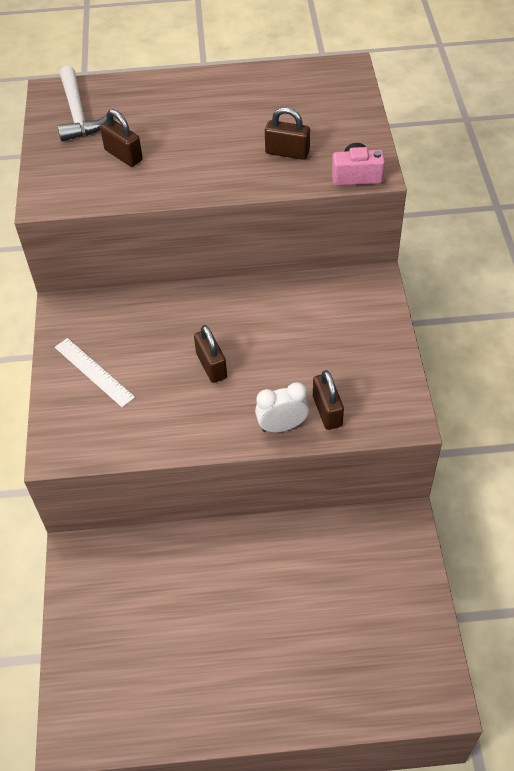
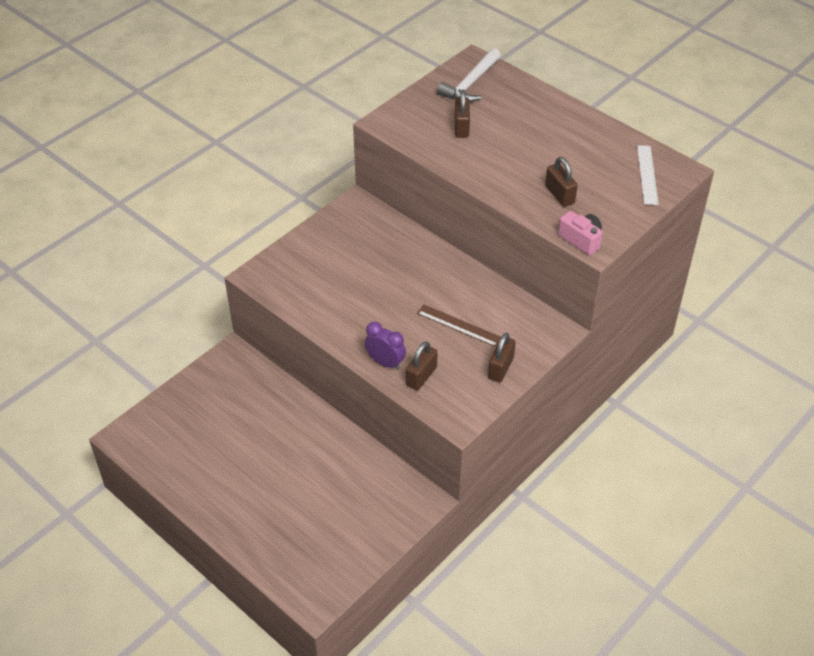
camera: 45 degrees right, 5 degrees down
(94, 372) = (328, 250): white ruler -> white ruler (647, 174)
(211, 366) = (393, 299): brown padlock -> brown padlock (500, 368)
(282, 426) = (385, 362): white clock -> purple clock
(297, 341) = (459, 325): none -> brown ruler

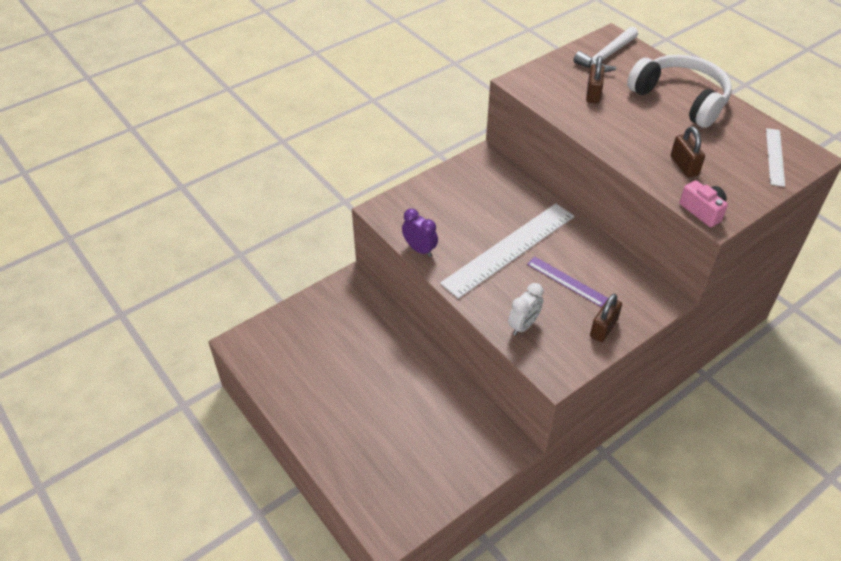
camera: 10 degrees right, 0 degrees up
(385, 362) = (490, 307): purple clock -> purple clock (419, 249)
(396, 300) = (509, 249): none -> white ruler
(421, 376) = (523, 325): brown padlock -> white clock
(459, 325) = (567, 281): brown ruler -> purple ruler
(550, 123) = (680, 99): none -> white headphones

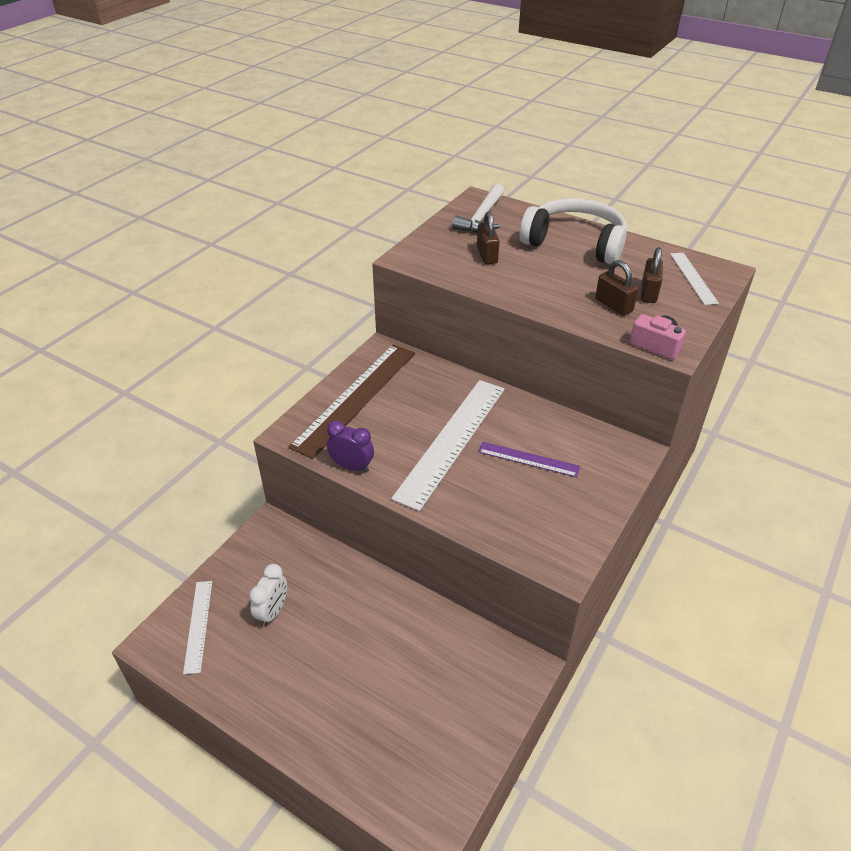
camera: 20 degrees left, 5 degrees down
(274, 340) = (198, 625): none -> white ruler
(445, 193) = (355, 397): none -> brown ruler
(523, 325) = (505, 521): white clock -> white clock (273, 611)
(603, 328) = (590, 499): brown padlock -> brown padlock (648, 292)

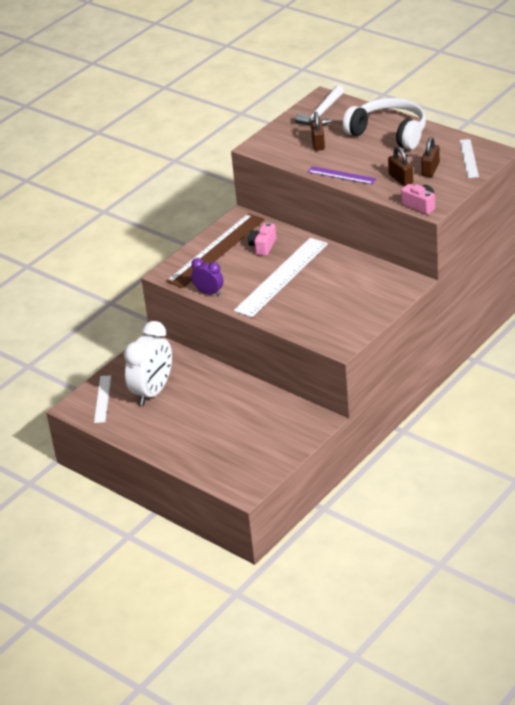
camera: 10 degrees right, 5 degrees down
(273, 611) = (153, 392): white clock -> white clock, size x1.89
(418, 392) = (263, 246): none -> pink camera
(528, 459) = (333, 288): purple ruler -> purple ruler (341, 175)

